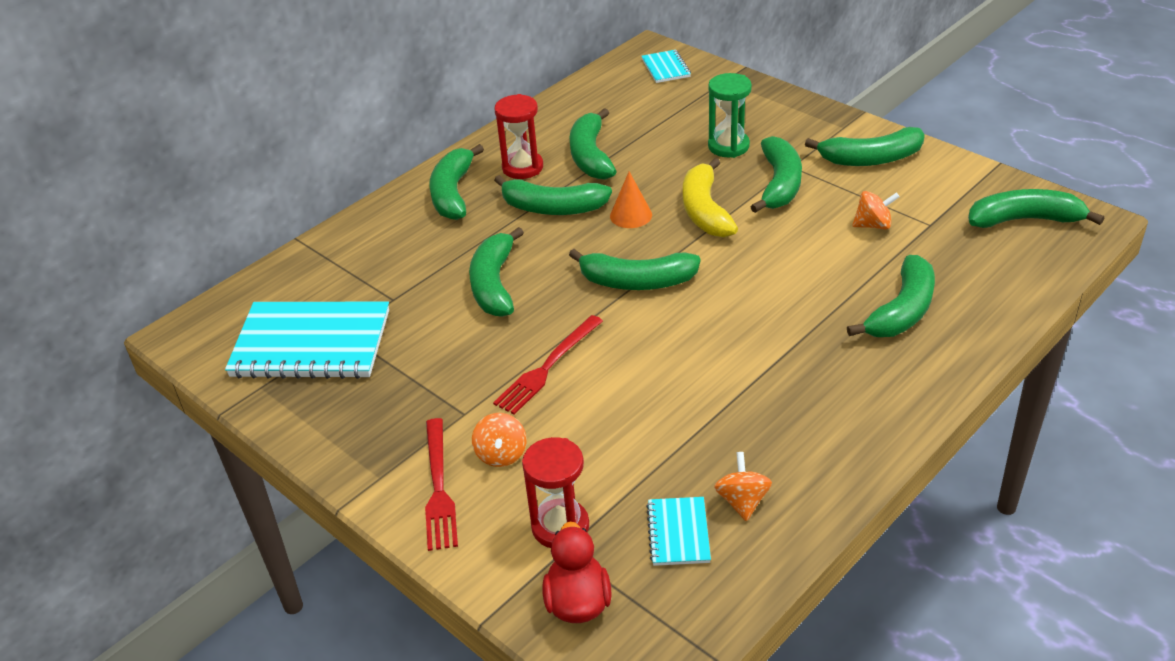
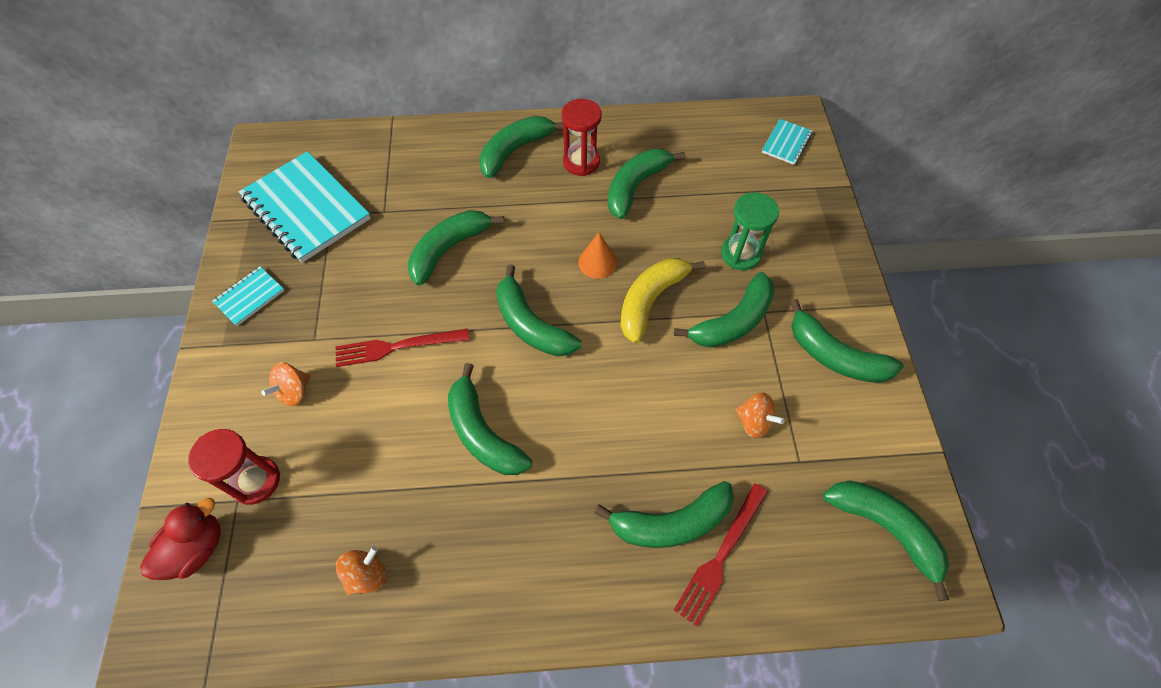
camera: 40 degrees right, 20 degrees up
(438, 488) = (237, 383): red fork -> red fork (720, 556)
(552, 208) = (557, 213): green banana -> green banana (482, 433)
(678, 533) = (304, 558): turquoise notebook -> turquoise notebook (249, 297)

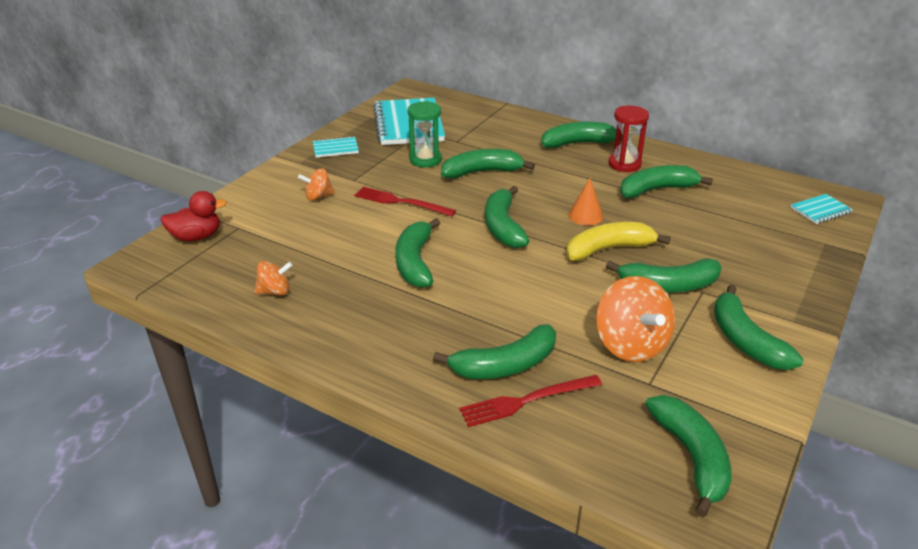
camera: 35 degrees right, 25 degrees down
(256, 481) = (257, 224): red hourglass -> none
(671, 523) = (505, 365): green banana -> green banana turned 45 degrees counterclockwise
(740, 254) = (713, 254): green hourglass -> green hourglass (425, 160)
(754, 422) = (630, 345): orange spinning top -> orange spinning top, size x1.88

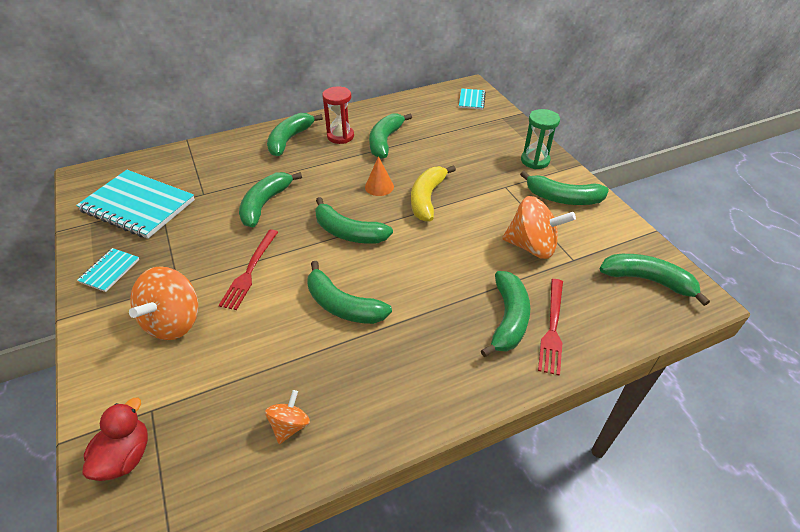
camera: 55 degrees left, 10 degrees up
(318, 196) = (174, 321): orange spinning top -> orange spinning top, size x1.88
(401, 202) = (250, 271): red fork -> red fork turned 45 degrees counterclockwise
(425, 160) = (206, 225): green hourglass -> green hourglass (535, 160)
(668, 286) = (488, 196): green banana -> none

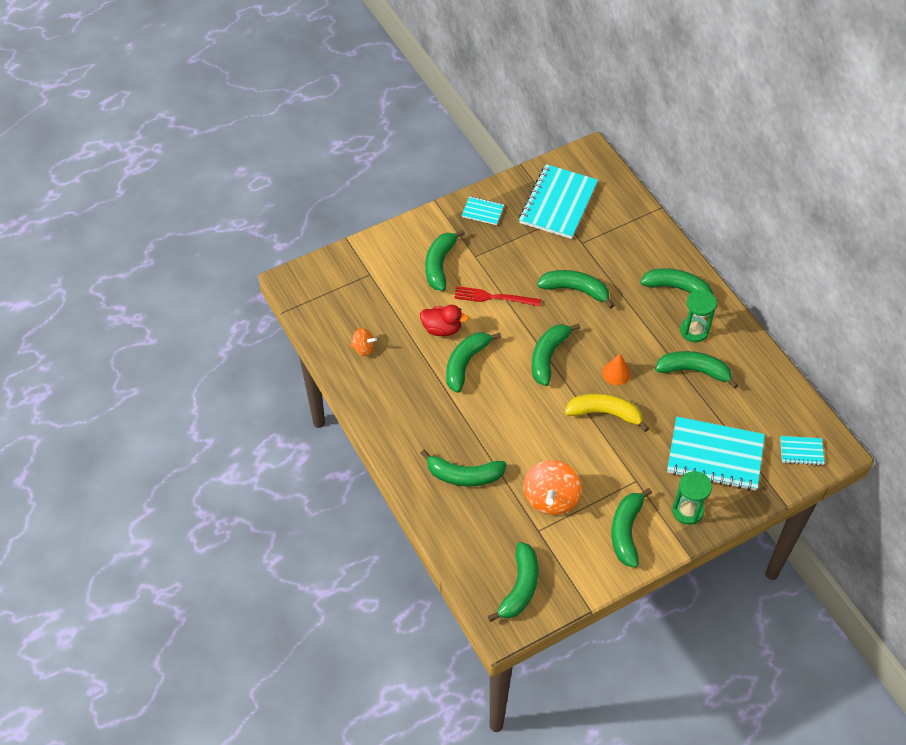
camera: 85 degrees right, 10 degrees up
(125, 456) = (339, 272): red duck -> red duck (442, 329)
(174, 321) = (439, 264): orange spinning top -> green banana
(340, 136) = (694, 331): red hourglass -> green hourglass
(476, 140) = (715, 456): none -> turquoise notebook
(552, 328) = (458, 506): red fork -> none

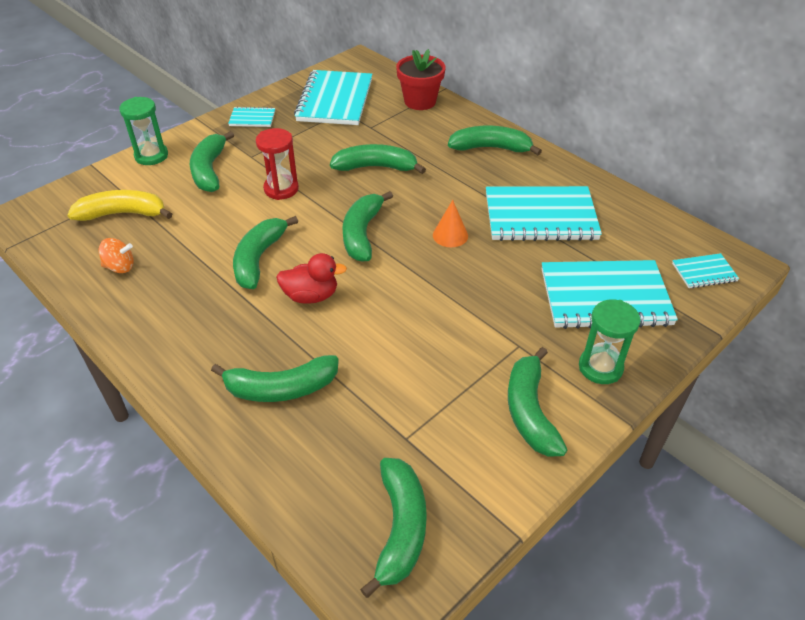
camera: 15 degrees left, 10 degrees down
(442, 329) = (222, 229): red duck -> red duck (311, 296)
(494, 297) = (281, 189): red fork -> red hourglass
(551, 498) = (412, 391): orange spinning top -> none
(605, 413) = (451, 278): yellow banana -> yellow banana (123, 214)
(633, 220) = (420, 101): none -> red flower pot
(694, 331) = (524, 181): green hourglass -> green hourglass (151, 156)
(694, 371) = (540, 217): green banana -> turquoise notebook

